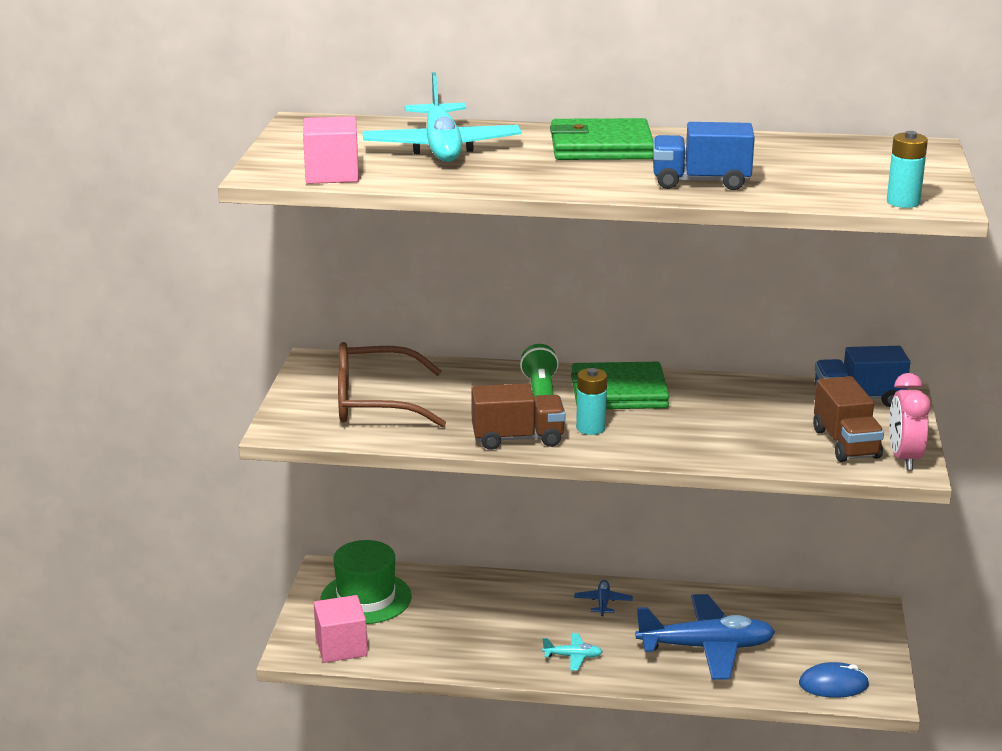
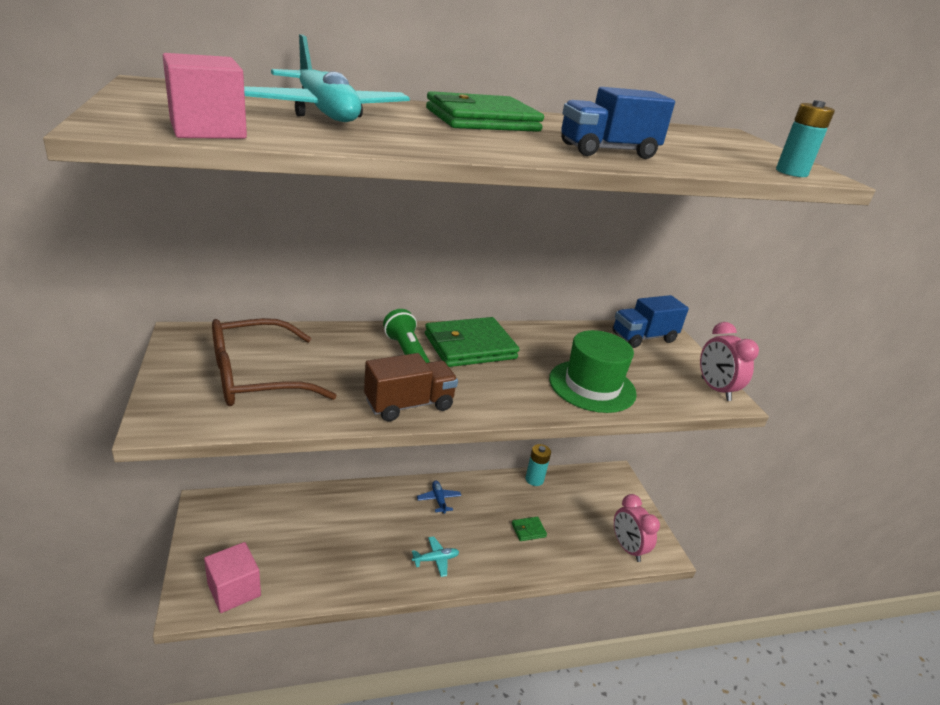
camera: 25 degrees left, 5 degrees up
(366, 598) = (246, 529): green hat -> green hat (592, 386)
(590, 428) = (467, 385): turquoise battery -> turquoise battery (534, 479)
(706, 648) = (528, 530): blue plane -> green wallet
(833, 684) = (627, 548): blue mouse -> pink clock
(846, 443) = (666, 380): brown truck -> none

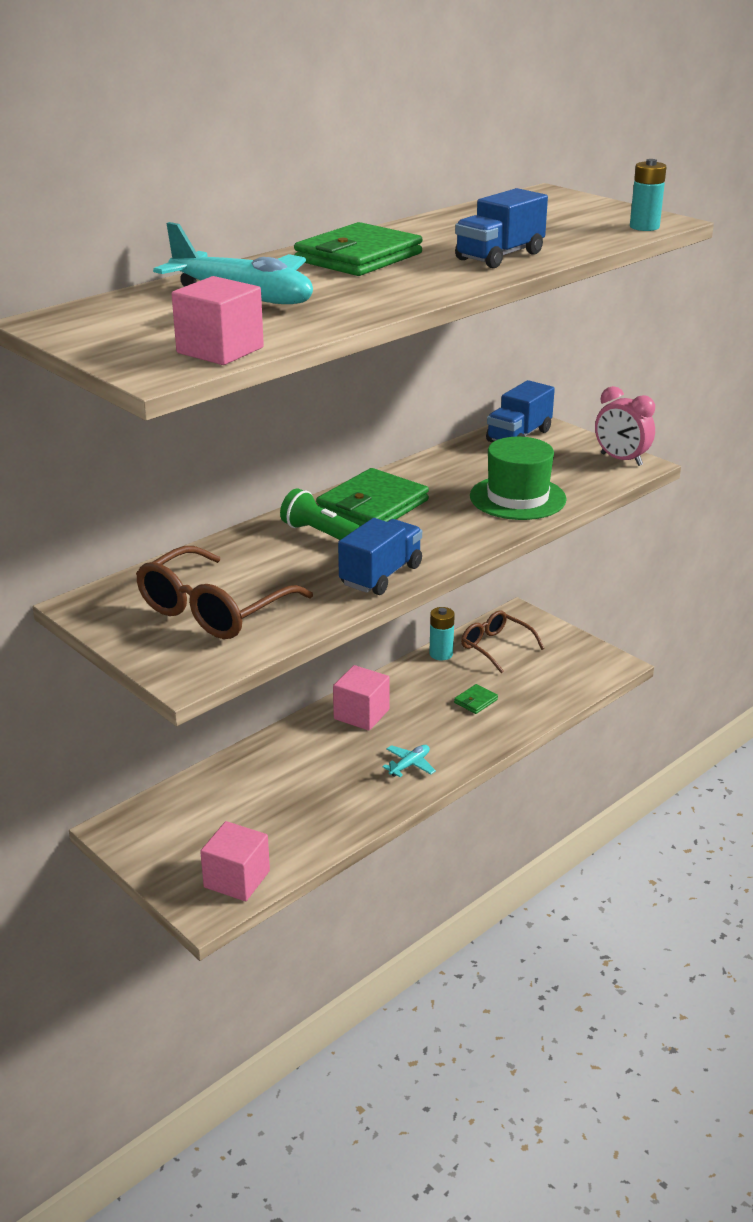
camera: 25 degrees left, 0 degrees up
(409, 405) = (381, 575): brown truck -> blue truck
(438, 500) = (361, 714): blue plane -> pink cube
(579, 493) = (496, 647): none -> brown glasses
(627, 548) = (580, 675): pink clock -> none

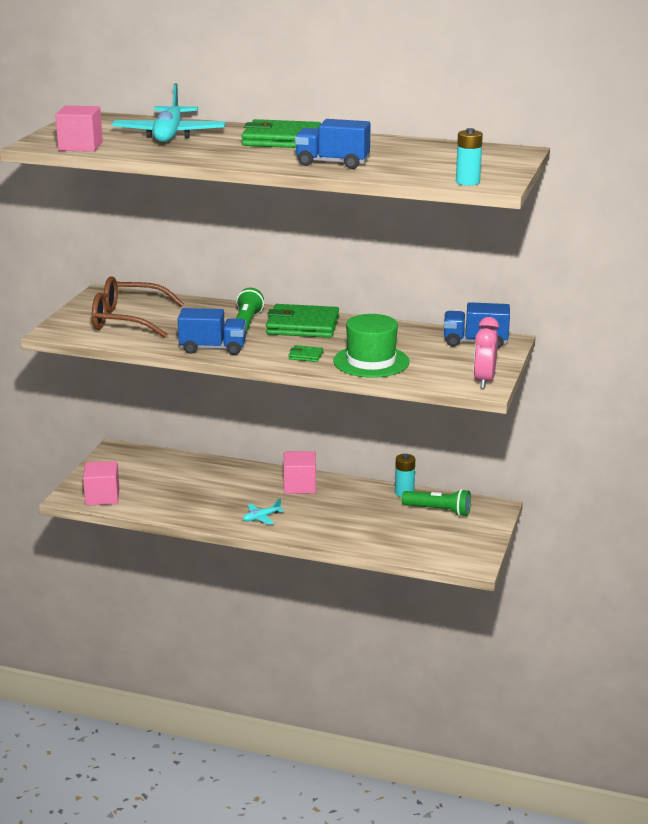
camera: 60 degrees right, 5 degrees down
(409, 765) = (261, 518): turquoise plane -> turquoise plane turned 135 degrees clockwise
(475, 701) = (360, 521): green wallet -> green wallet (305, 356)
(496, 647) = (438, 511): brown glasses -> green flashlight

